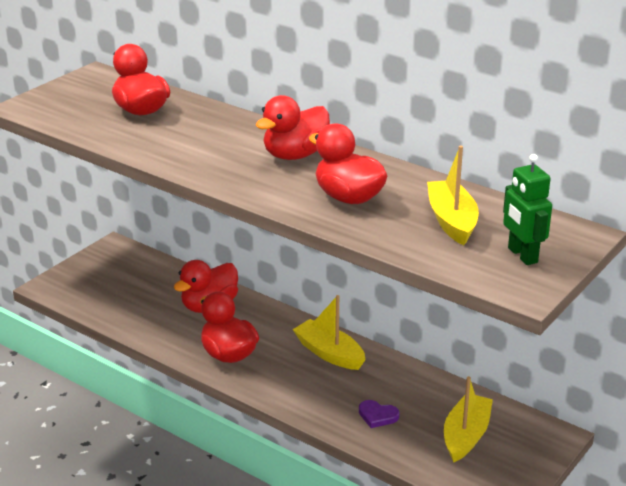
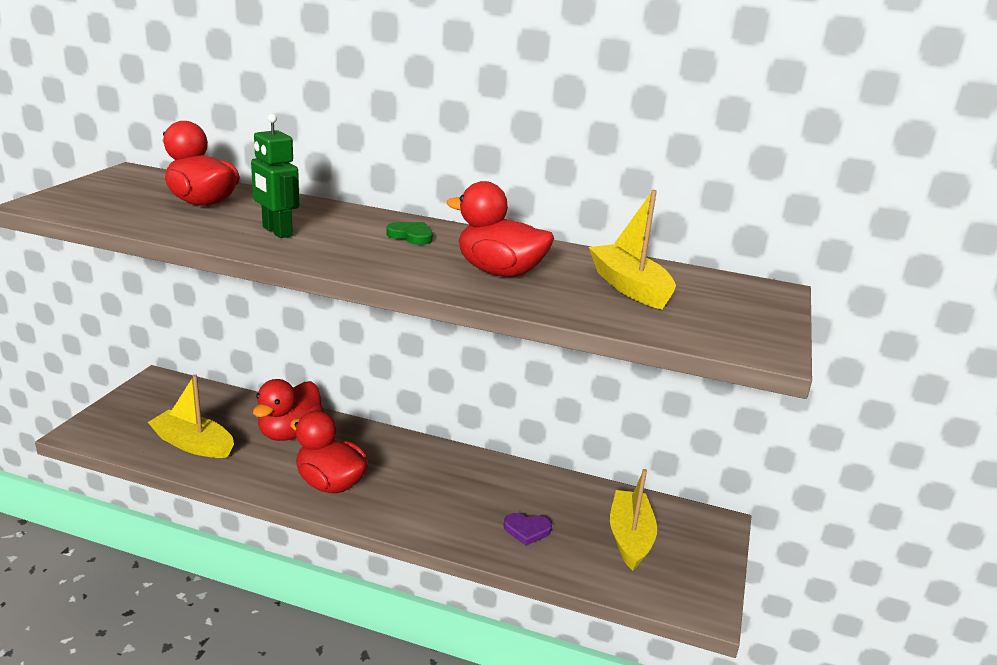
camera: 20 degrees left, 5 degrees down
(295, 155) = (411, 236): red duck -> green heart
(329, 353) = (444, 468): yellow boat -> yellow boat (193, 444)
(522, 255) = (731, 314): green robot -> green robot (276, 231)

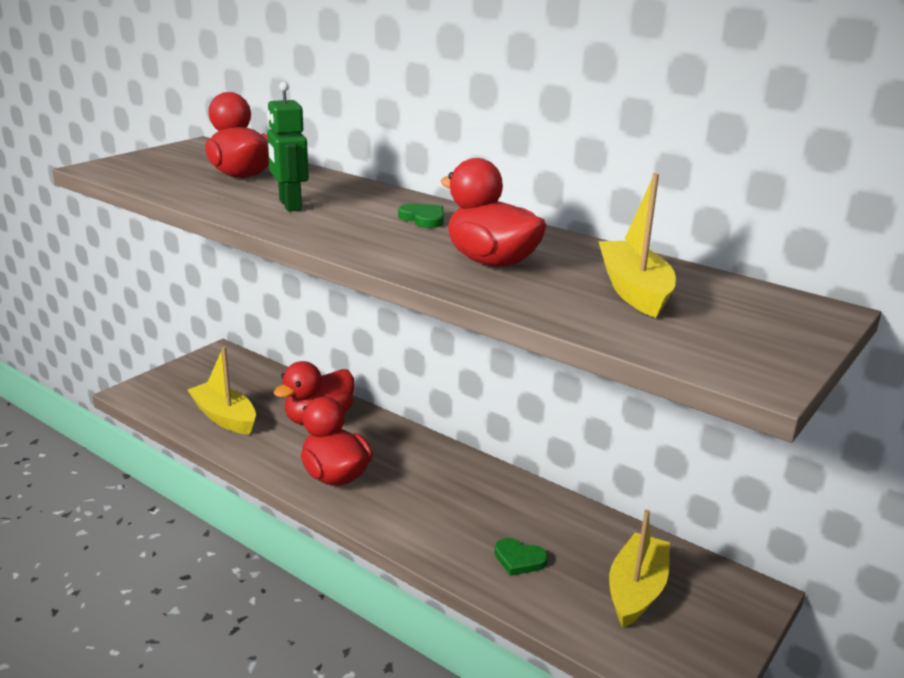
camera: 20 degrees right, 0 degrees up
(527, 530) = (519, 559): purple heart -> green heart

